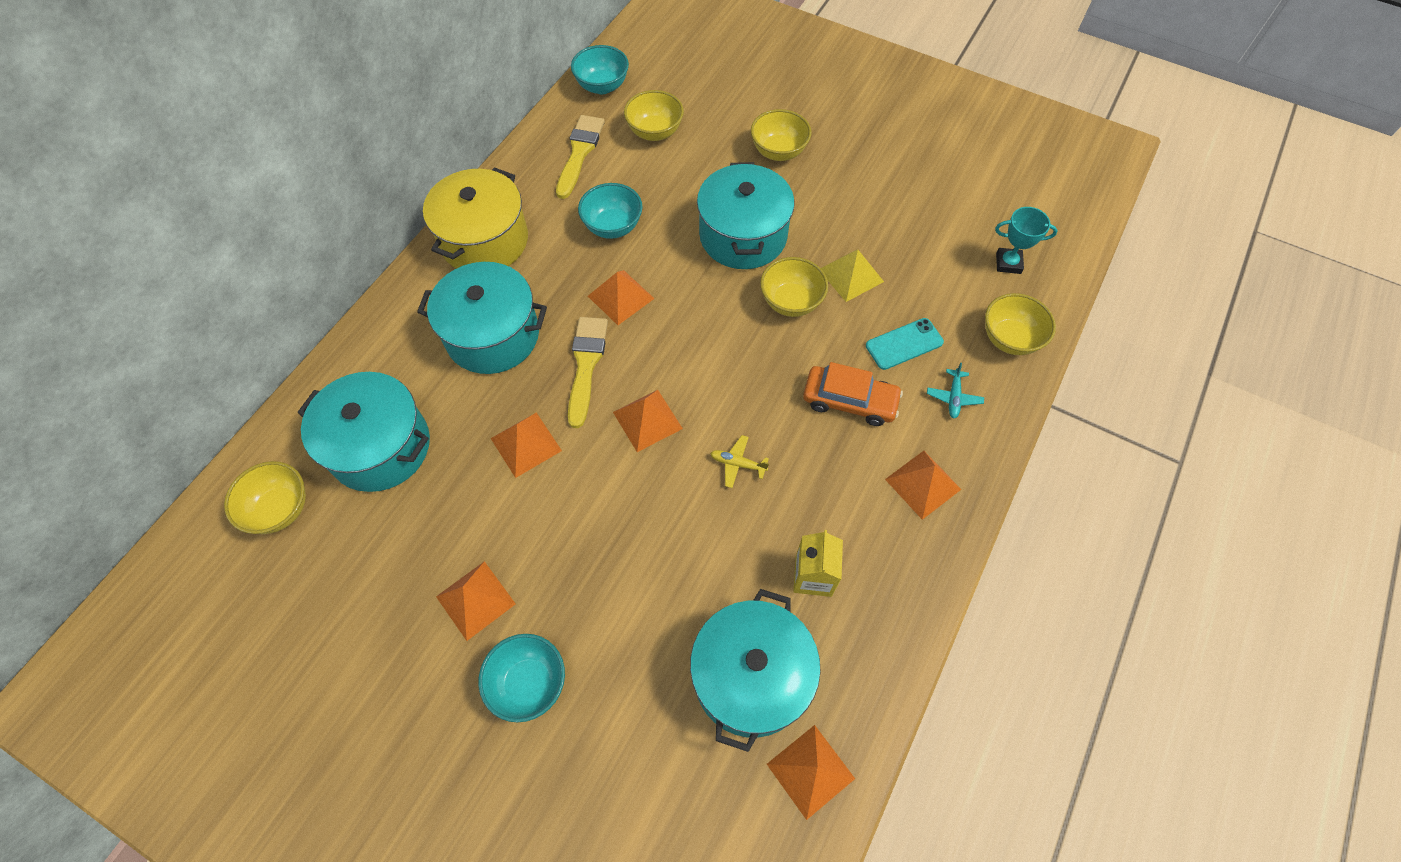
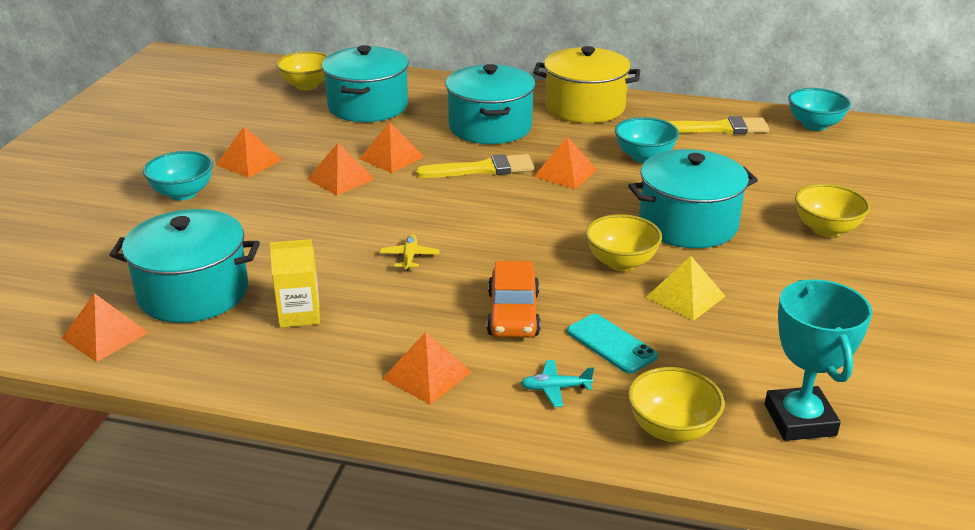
camera: 75 degrees right, 30 degrees down
(647, 420) = (438, 205): orange pyramid -> orange pyramid (341, 179)
(655, 132) = (782, 159): yellow bowl -> none
(1008, 263) = (800, 420): turquoise trophy -> turquoise trophy, size x1.59

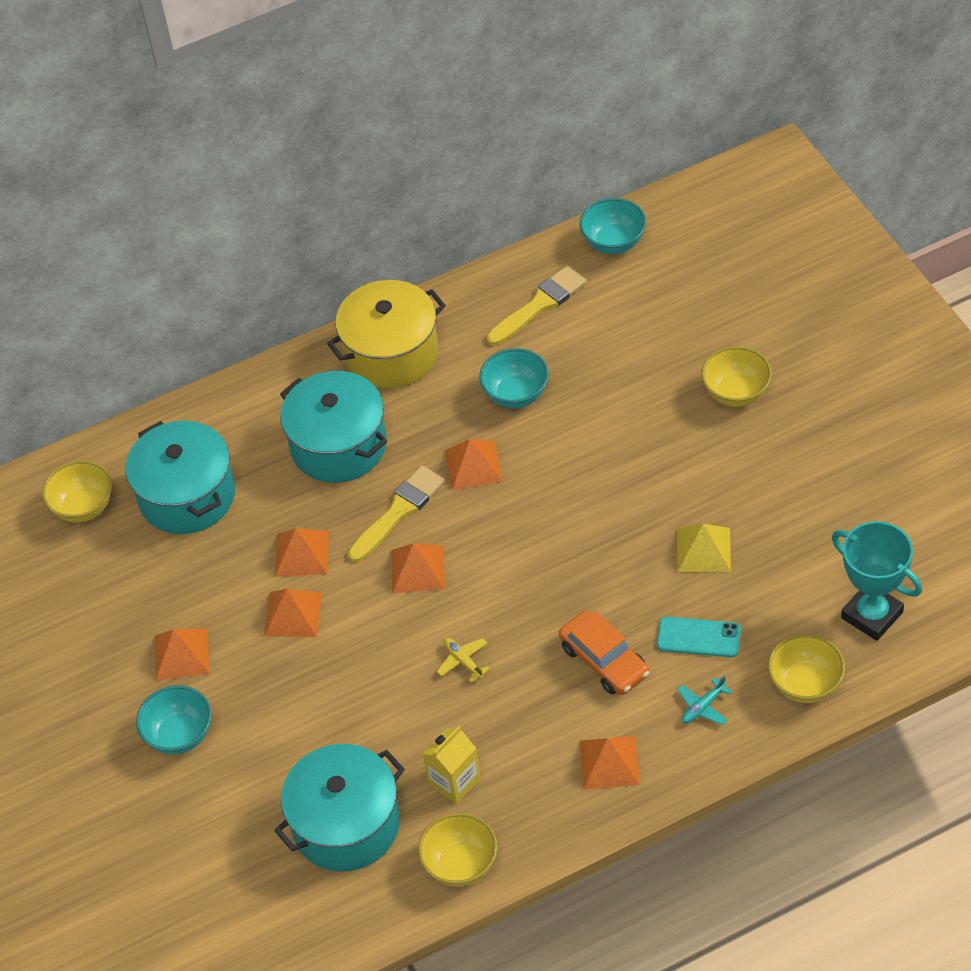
camera: 35 degrees left, 20 degrees up
(105, 335) = (339, 912): orange pyramid -> orange pyramid (417, 569)
(621, 263) = (625, 546): yellow bowl -> yellow bowl (460, 864)
(688, 224) = (631, 461): turquoise pot -> none

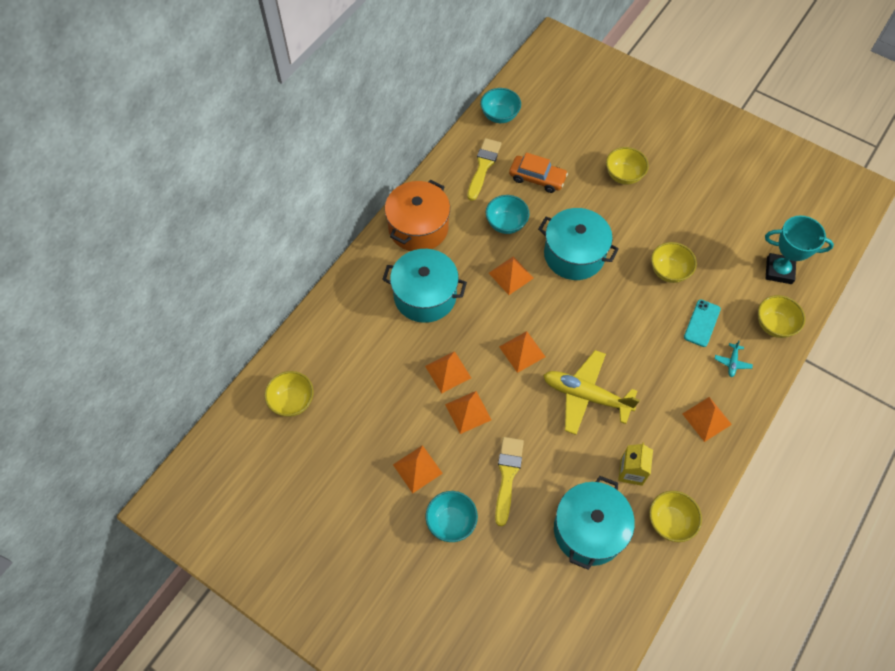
camera: 35 degrees left, 10 degrees up
(187, 496) = (353, 366): turquoise pot -> turquoise pot (574, 255)
(391, 353) = (418, 227): yellow pot -> orange pot
(399, 511) = (487, 321): yellow brush -> yellow brush (507, 475)
(463, 661) = (586, 396): yellow plane -> yellow plane, size x2.45
(604, 660) = (662, 359): orange car -> orange car (537, 178)
(698, 637) = (702, 323): turquoise phone -> turquoise phone turned 45 degrees counterclockwise
(703, 550) = (669, 271): yellow pyramid -> yellow bowl

